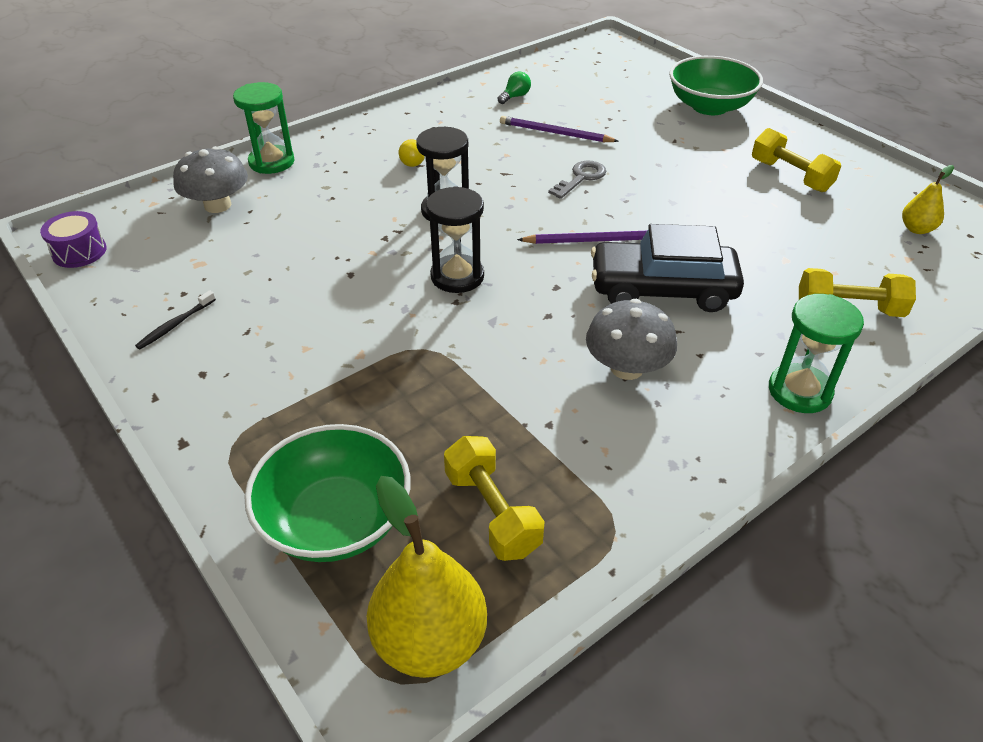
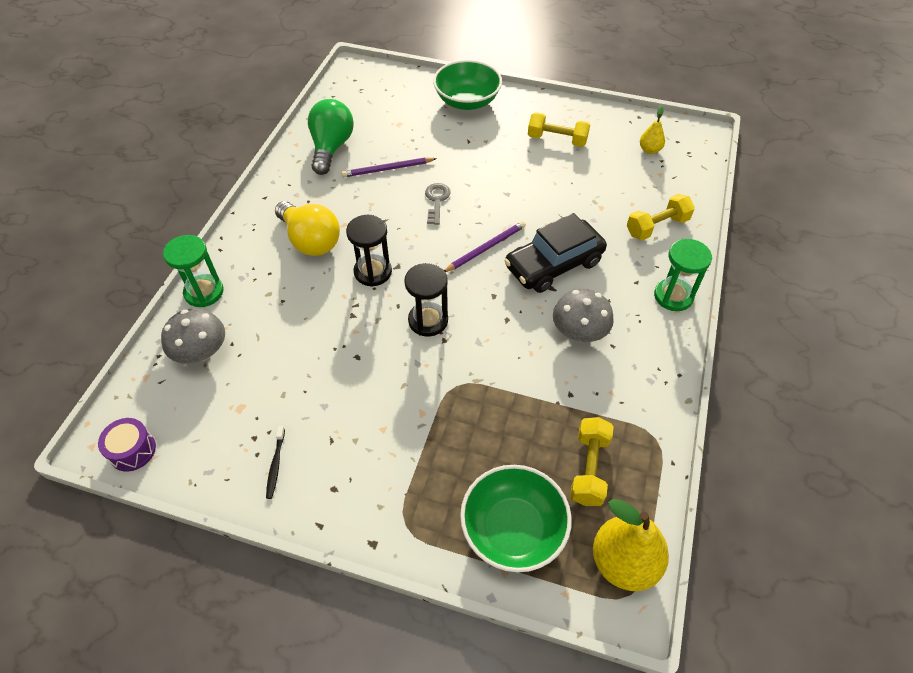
camera: 35 degrees left, 10 degrees up
(412, 161) = (310, 240): yellow light bulb -> yellow light bulb, size x2.34
(492, 512) = (589, 468): yellow dumbbell -> yellow dumbbell turned 75 degrees clockwise
(515, 97) = (331, 148): green light bulb -> green light bulb, size x2.34

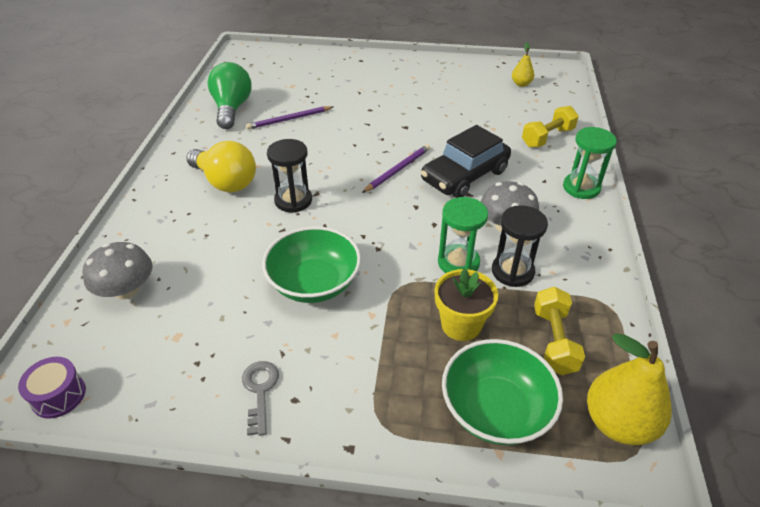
camera: 10 degrees left, 10 degrees down
(204, 292) = (122, 237): green hourglass -> green hourglass (458, 262)
(275, 465) = (225, 385): black toothbrush -> none
(428, 320) = (358, 234): black hourglass -> black hourglass (512, 271)
(437, 201) = (341, 138): grey key -> grey key (260, 391)
(467, 101) = (350, 64): green bowl -> green bowl (314, 283)
(504, 437) = (461, 325): none -> yellow flower pot
(557, 140) = (438, 84): yellow dumbbell -> none

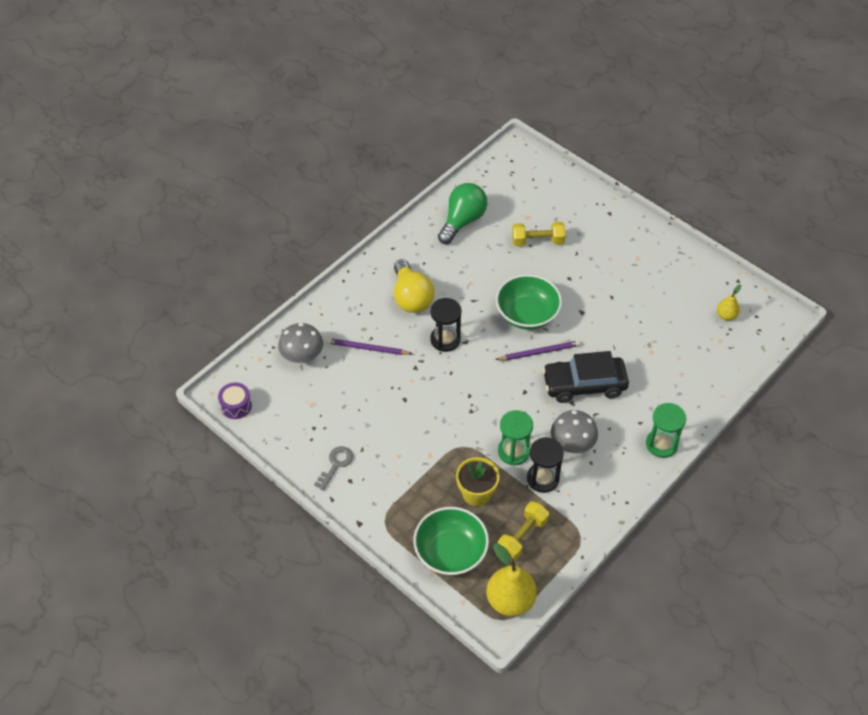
camera: 35 degrees right, 10 degrees up
(289, 119) = (497, 256): purple pencil -> purple pencil (367, 348)
(314, 283) = (412, 413): green bowl -> green bowl (527, 314)
(547, 137) = (686, 385): yellow dumbbell -> yellow dumbbell (537, 241)

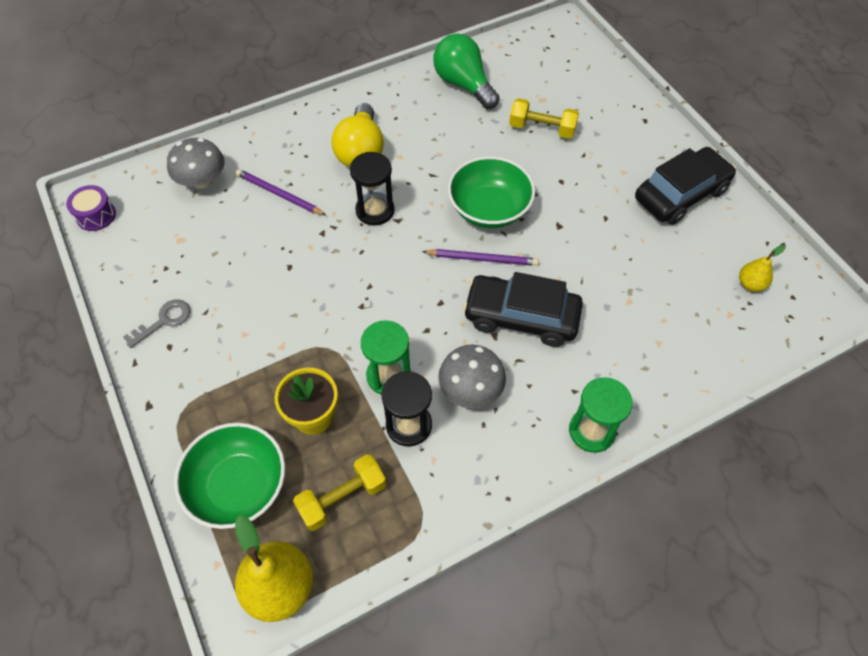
camera: 20 degrees right, 5 degrees up
(462, 221) = (463, 84): green light bulb -> green light bulb turned 90 degrees counterclockwise
(656, 264) = (680, 194): none -> black car

